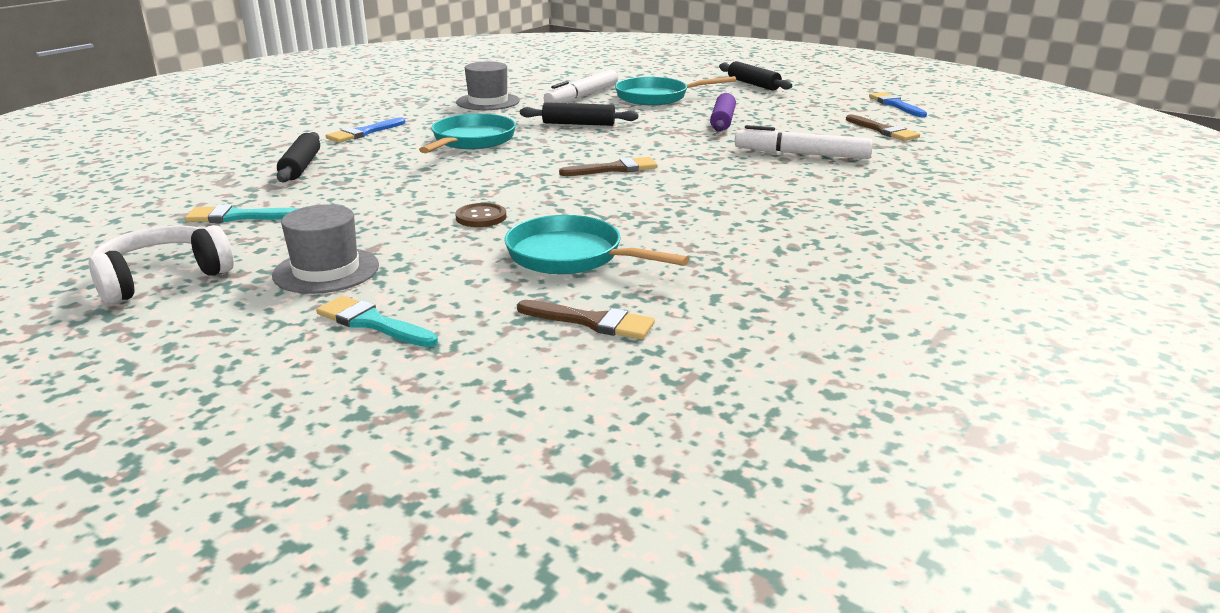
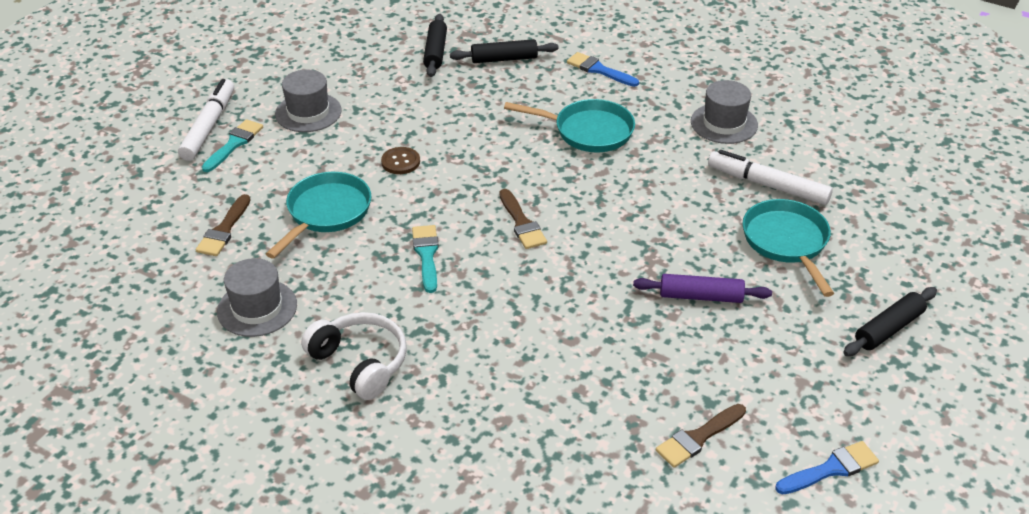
camera: 85 degrees right, 15 degrees up
(162, 278) = (301, 57): white headphones -> white headphones (360, 363)
(238, 217) = (398, 58): turquoise brush -> turquoise brush (426, 255)
(578, 124) = (660, 191): black rolling pin -> black rolling pin (435, 52)
(760, 293) = (257, 308): none -> grey hat
(801, 154) = (589, 355): white marker -> white marker (209, 126)

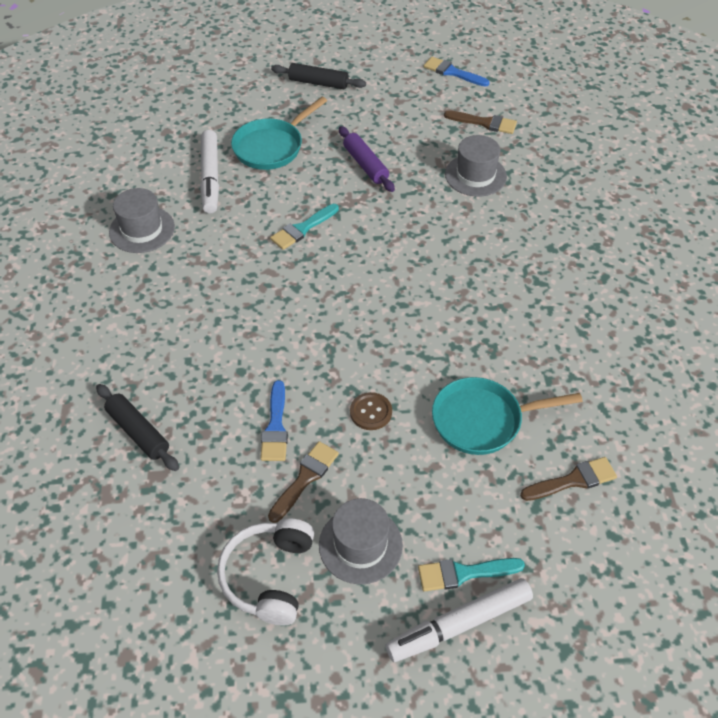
camera: 125 degrees left, 10 degrees up
(257, 308) = (620, 388): grey hat -> grey hat (475, 175)
(360, 363) = (598, 295): white headphones -> white headphones (269, 576)
(426, 255) = (464, 322): turquoise brush -> turquoise brush (302, 229)
(435, 52) = (164, 502): black rolling pin -> none
(521, 223) = (376, 287): brown brush -> brown brush (305, 478)
(588, 131) = (219, 306): turquoise pan -> none
(599, 70) = (109, 346): blue brush -> blue brush (275, 427)

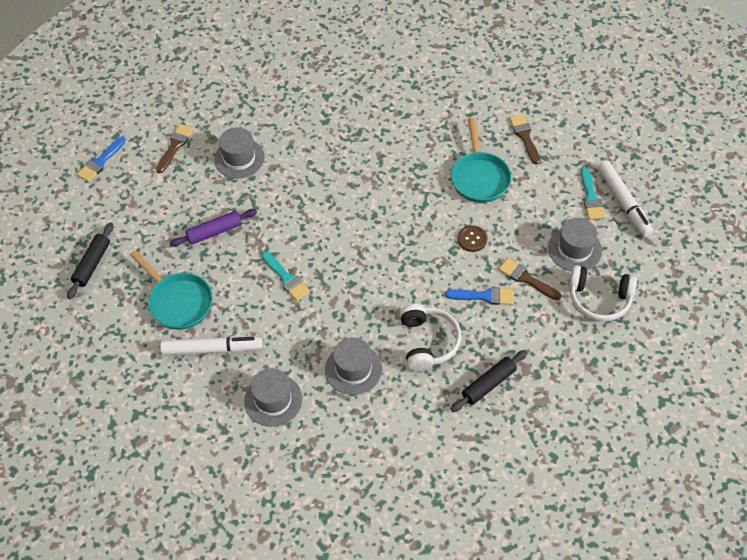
camera: 85 degrees left, 5 degrees up
(174, 295) = (353, 369): none -> grey hat
(206, 366) = (427, 342): none -> white headphones

